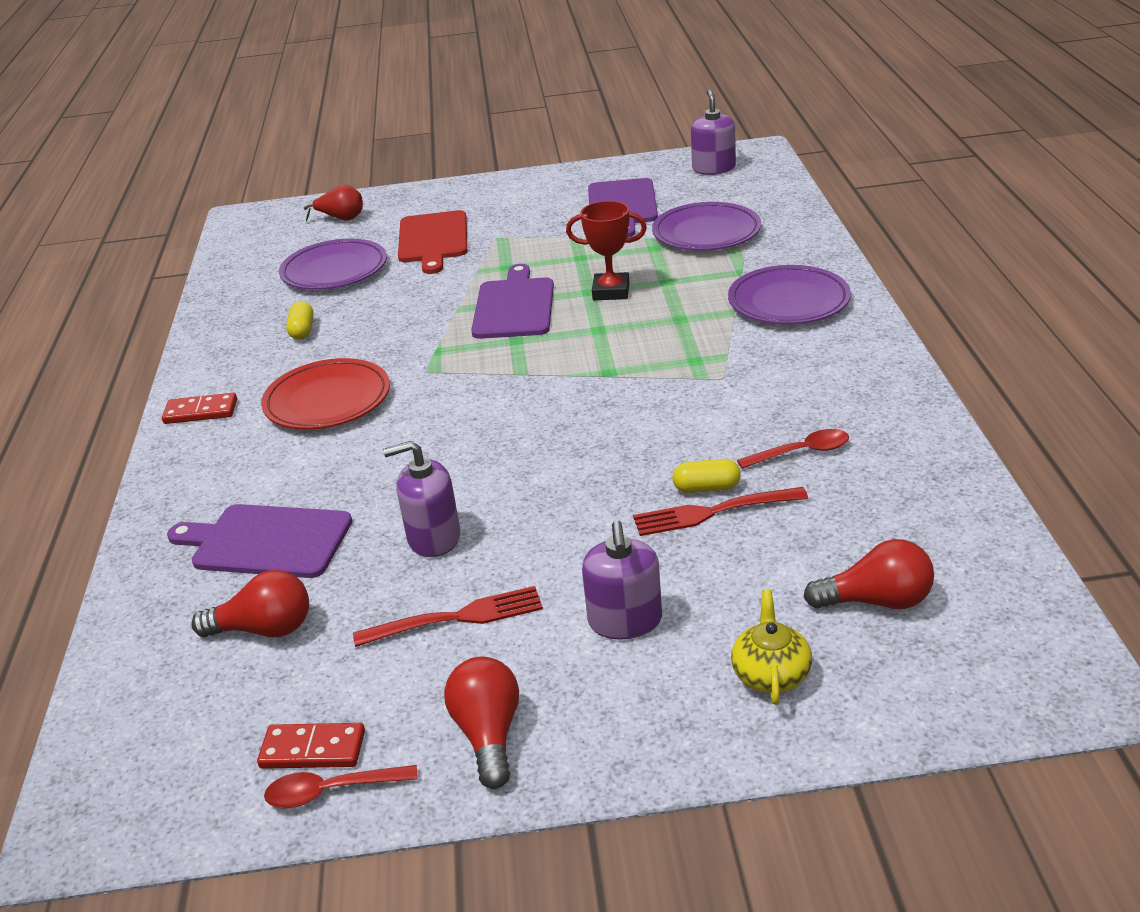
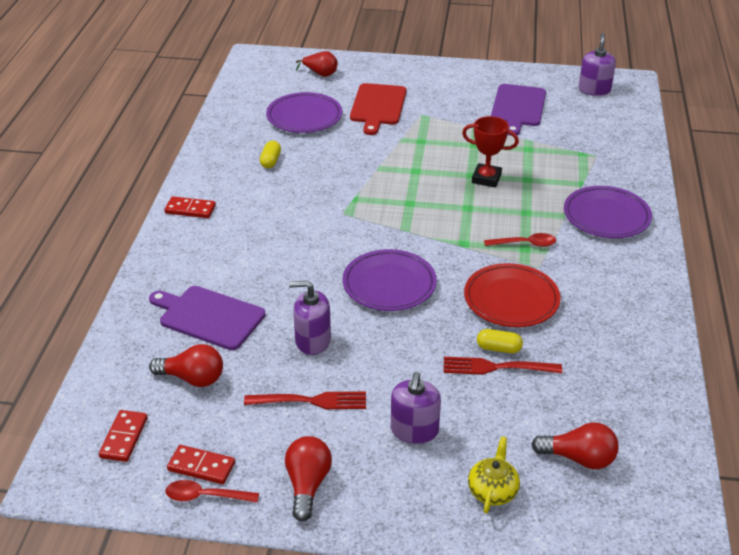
camera: 10 degrees right, 5 degrees up
(176, 738) = (124, 438): none -> red domino
(327, 401) = (273, 221): red plate -> red plate (511, 299)
(514, 306) = (416, 175): purple cutting board -> none
(706, 233) = (569, 145): purple plate -> purple plate (389, 284)
(801, 452) = (571, 337): red spoon -> red spoon (524, 244)

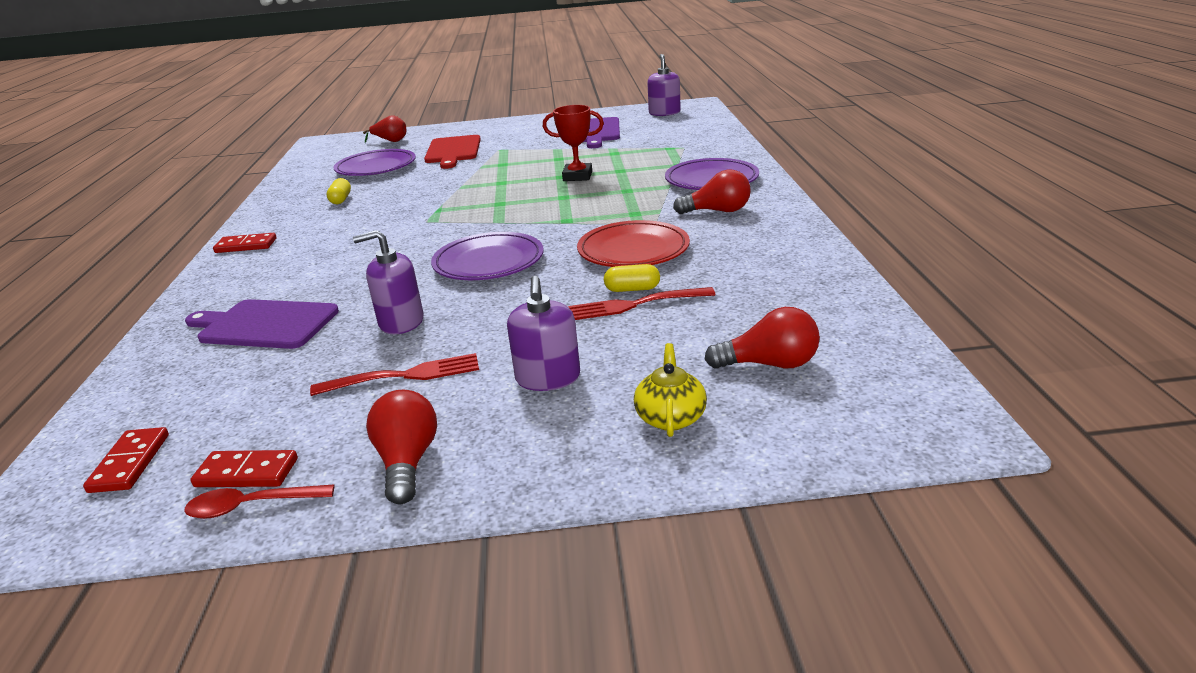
camera: 10 degrees left, 10 degrees down
(192, 378) = (239, 383): red light bulb -> red light bulb (717, 211)
(524, 244) = (633, 210): red spoon -> none

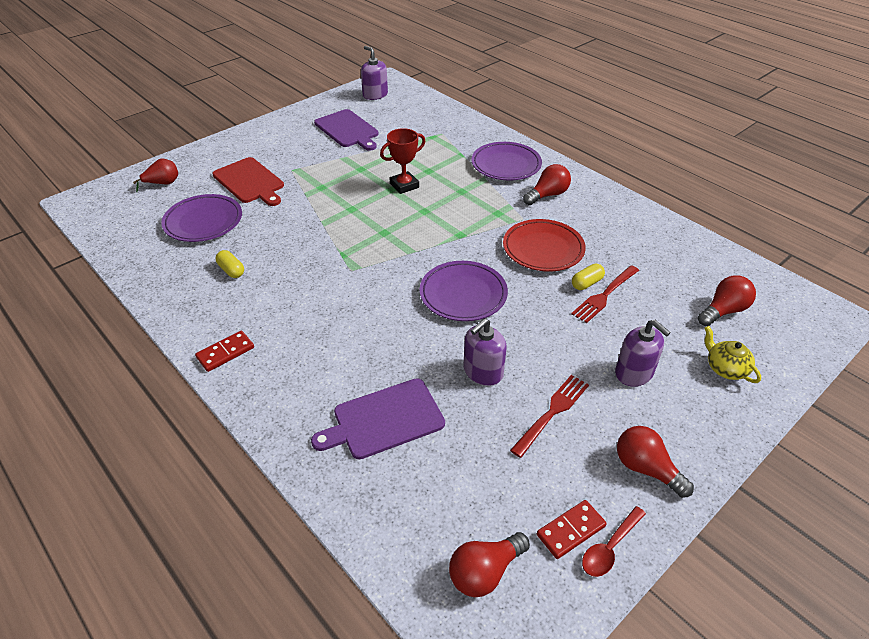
camera: 40 degrees left, 15 degrees up
(130, 463) = (485, 572): red domino -> red light bulb

